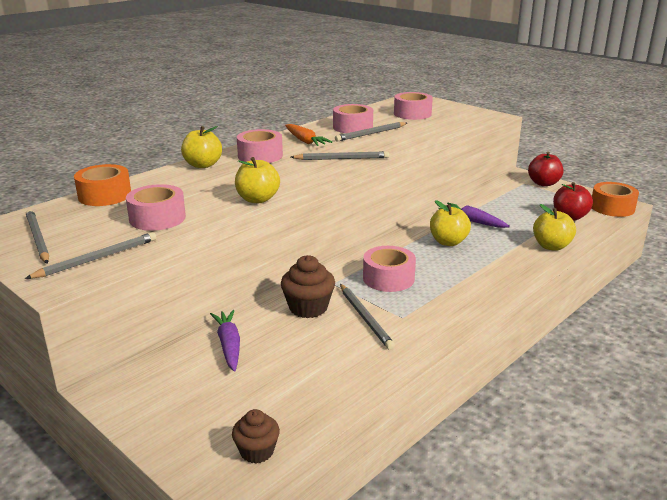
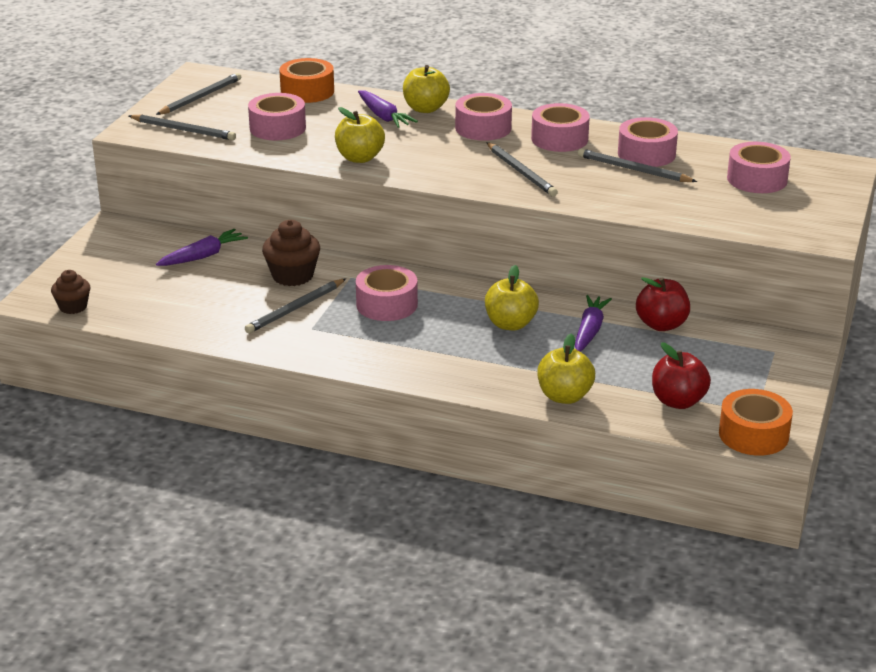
camera: 65 degrees right, 5 degrees up
(195, 179) = (383, 116): none -> purple carrot
(305, 141) = (559, 139): orange carrot -> pink tape
(543, 183) = (791, 367): red apple -> red apple (661, 325)

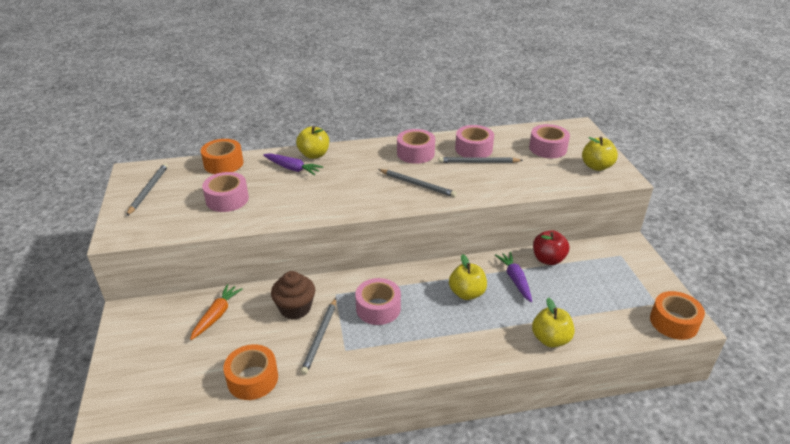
camera: 30 degrees left, 5 degrees up
(73, 307) = (145, 407): brown cupcake -> none
(183, 130) = (157, 222): grey pencil -> none
(192, 320) = (252, 379): none -> orange tape
(203, 256) = (217, 315): purple carrot -> orange carrot
(360, 158) = (306, 206): yellow apple -> yellow apple (596, 166)
(483, 128) = (363, 159): pink tape -> none
(678, 401) = (612, 314): red apple -> none

